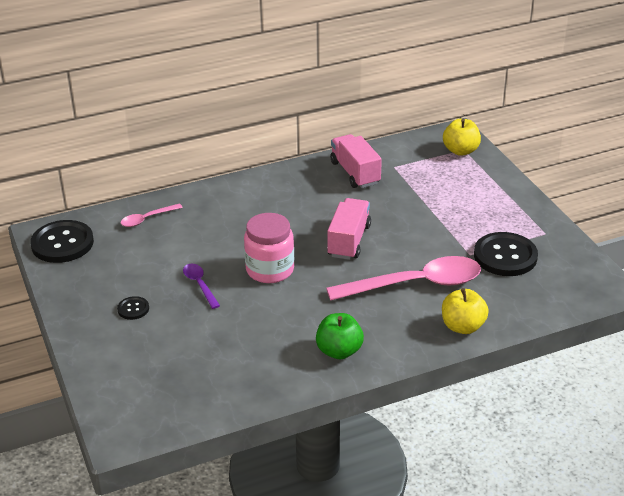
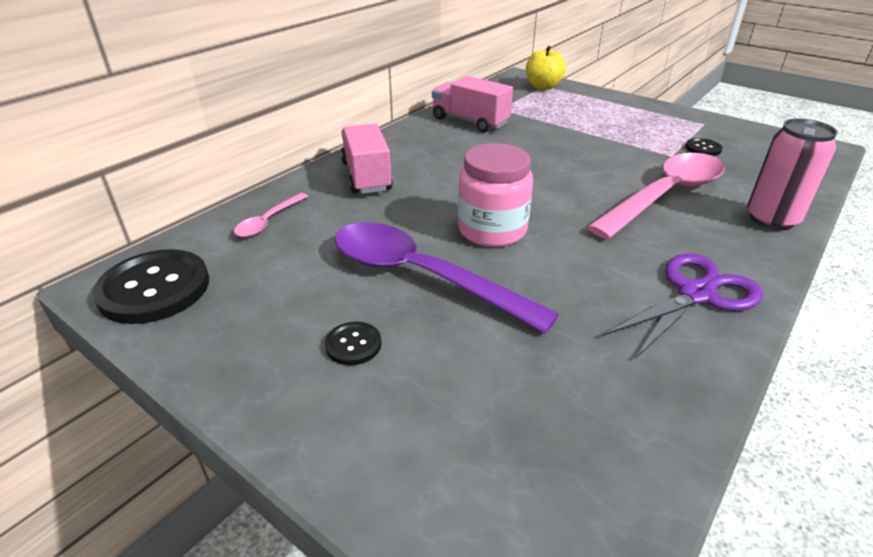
camera: 30 degrees left, 0 degrees up
(200, 285) = (421, 276): purple spoon -> purple spoon, size x2.19
(339, 351) = (696, 294): green apple -> purple scissors
(349, 241) = (542, 176): pink truck -> pink truck (366, 176)
(462, 326) = (771, 219): yellow apple -> pink can
(505, 256) = (703, 148): black button -> black button, size x0.47

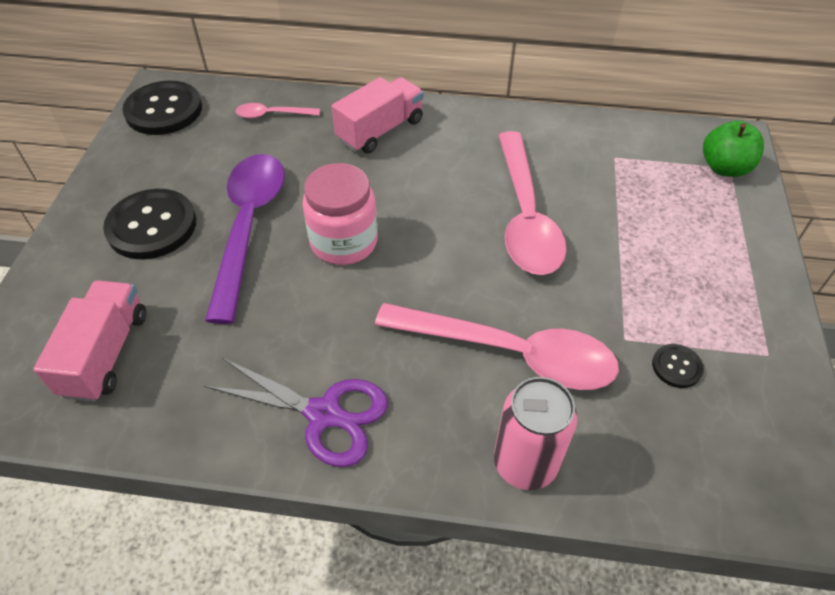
camera: 60 degrees right, 15 degrees up
(353, 345) = (152, 226): black button -> black button, size x2.11
(470, 121) = (557, 147): pink truck -> pink truck (106, 353)
(531, 151) = (525, 216): none -> pink spoon
(543, 86) = (724, 168): yellow apple -> green apple

